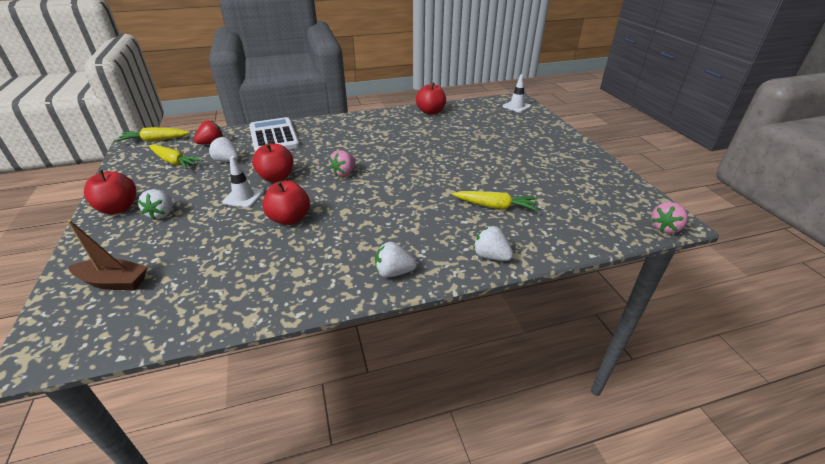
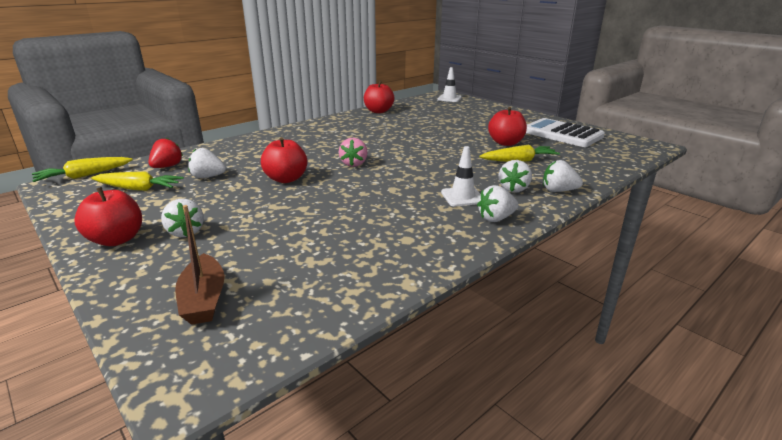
camera: 25 degrees left, 10 degrees down
(114, 282) = (204, 299): brown boat -> brown boat turned 90 degrees clockwise
(243, 197) = (269, 200): white traffic cone -> white traffic cone (462, 197)
(273, 137) = (238, 150): white calculator -> white calculator (562, 134)
(289, 218) = (344, 205): red apple -> red apple (505, 143)
(449, 241) = (513, 189): none -> white strawberry
(665, 228) = (651, 150): pink strawberry -> none

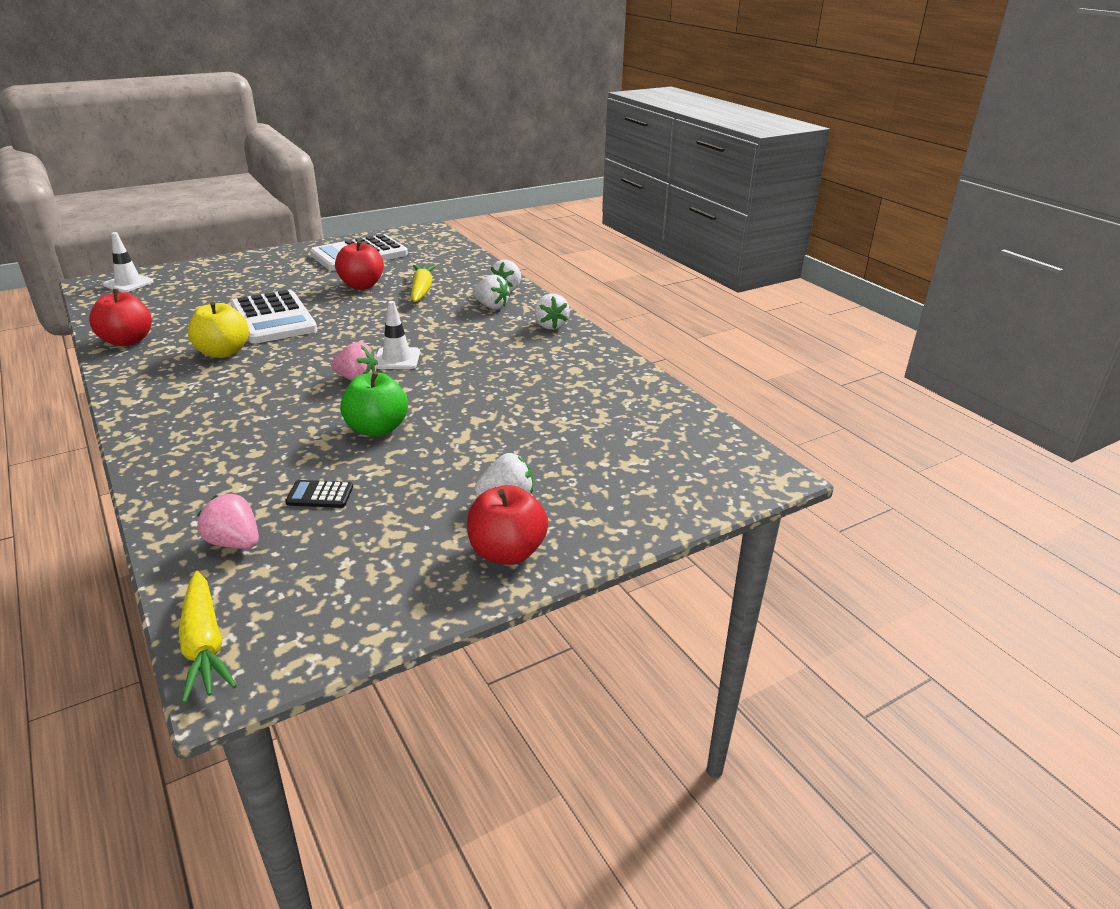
camera: 80 degrees left, 5 degrees up
(138, 189) = (325, 561): yellow carrot -> none
(167, 166) = (234, 543): red strawberry -> pink strawberry
(204, 299) = (656, 475): brown boat -> none
(208, 177) = (320, 495): white strawberry -> black calculator
(286, 179) = (377, 429): red apple -> green apple
(375, 129) = (223, 352): none -> yellow apple
(429, 131) = (273, 318): none -> white calculator
(462, 197) = (496, 332): white traffic cone -> white traffic cone (397, 359)

